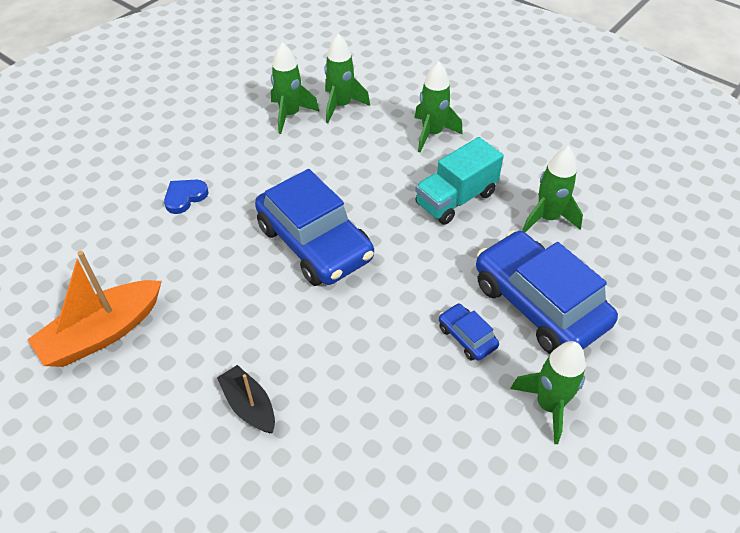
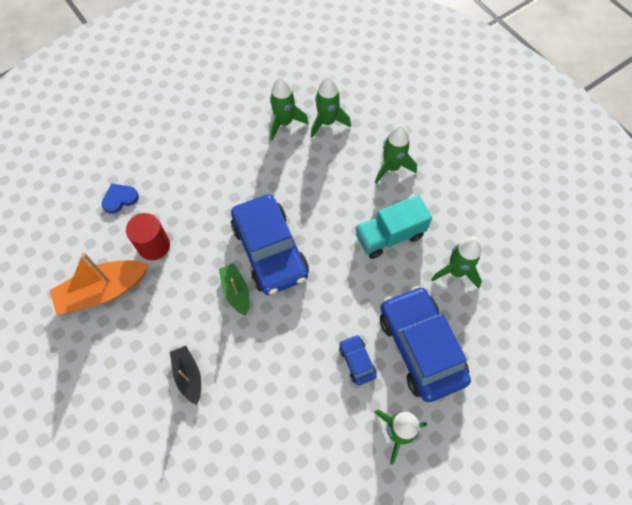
camera: 15 degrees right, 15 degrees up
(160, 268) = (154, 246): none -> red cylinder
(185, 197) = (185, 185): blue heart -> blue heart (120, 199)
(285, 295) = (236, 292): none -> green boat

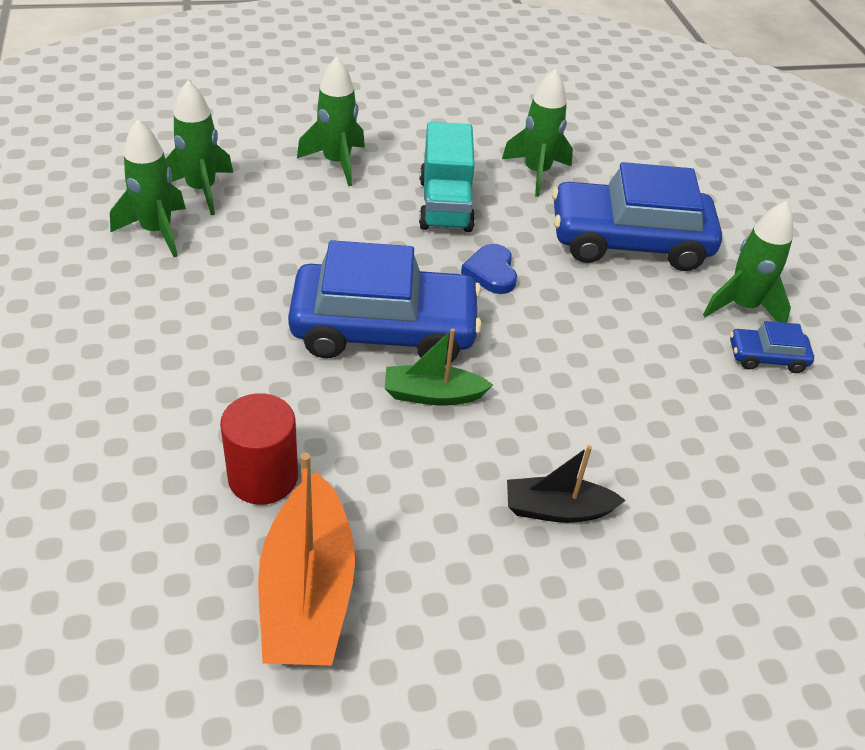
camera: 70 degrees left, 20 degrees down
(120, 199) = (113, 499): blue heart -> blue heart (491, 272)
(357, 361) = (622, 305): blue car -> blue car (766, 357)

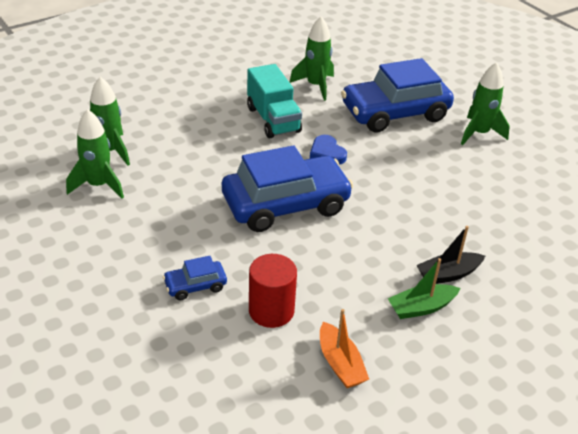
camera: 20 degrees left, 5 degrees down
(307, 591) = (340, 364): orange boat -> orange boat, size x0.59
(337, 163) = (187, 111): green rocket -> none
(433, 395) = (339, 233): green boat -> green boat (421, 307)
(766, 357) = (508, 158): blue car -> blue car (195, 285)

